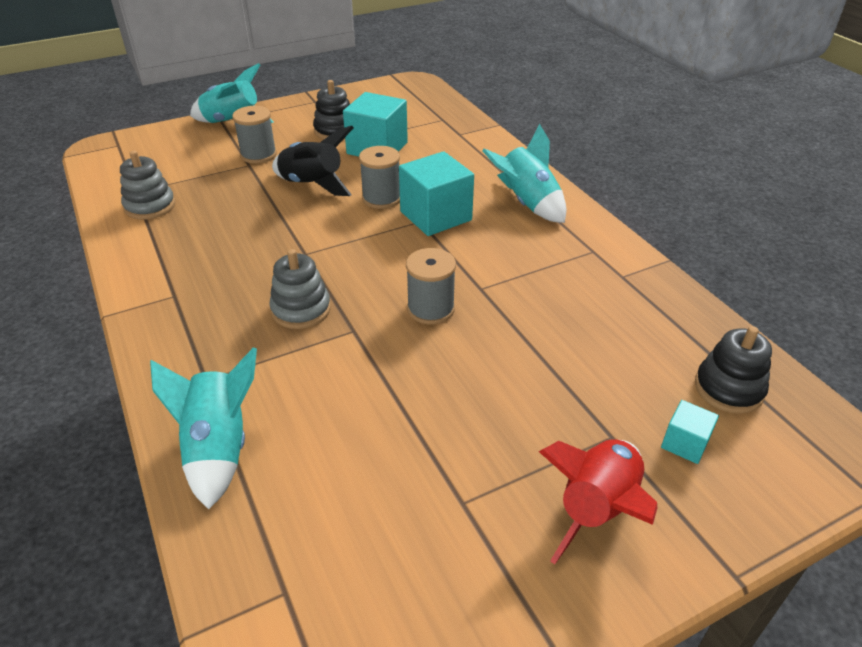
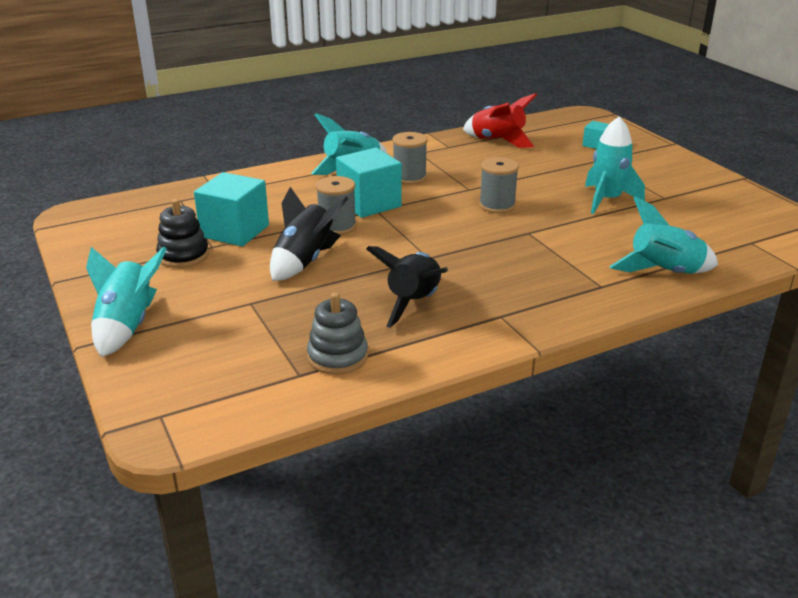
camera: 90 degrees left, 10 degrees down
(218, 243) = (414, 303): none -> black rocket
(258, 155) = (228, 298): grey spool -> grey spool (409, 177)
(301, 309) = (508, 254): grey stacking toy -> none
(450, 423) = (607, 200): none -> turquoise rocket
(597, 508) = (650, 167): red rocket -> red rocket (498, 141)
(728, 389) = (550, 131): black stacking toy -> none

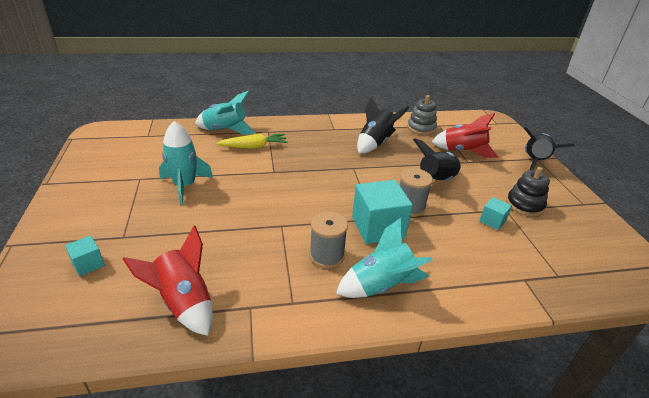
camera: 165 degrees left, 5 degrees up
(127, 326) = (535, 162): turquoise rocket -> black rocket
(235, 231) = (492, 221): turquoise cube -> turquoise cube, size x0.50
(256, 320) = (463, 151): none -> red rocket
(497, 205) = (274, 200): grey spool -> none
(591, 257) = (254, 147): none -> yellow carrot

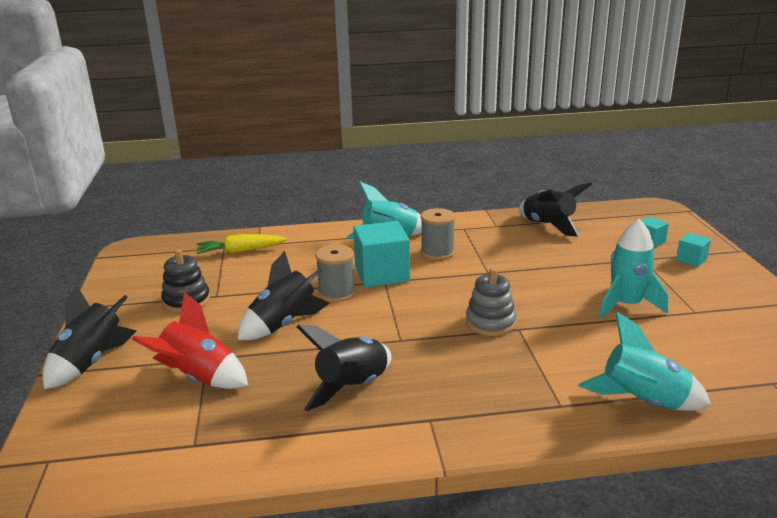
camera: 175 degrees left, 10 degrees down
(184, 303) = (548, 226): red rocket -> black rocket
(254, 147) = (569, 368): yellow carrot -> yellow carrot (241, 251)
(421, 128) = (241, 433): grey stacking toy -> grey stacking toy (490, 322)
(492, 221) = (245, 284): turquoise cube -> turquoise cube (691, 259)

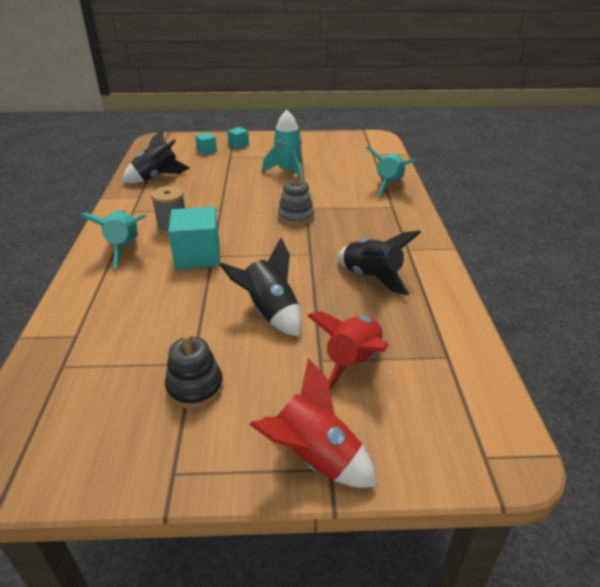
camera: 85 degrees left, 10 degrees up
(91, 362) = (315, 458): black rocket -> red rocket
(241, 251) = (85, 350): yellow carrot -> none
(337, 293) = (223, 281): grey spool -> none

